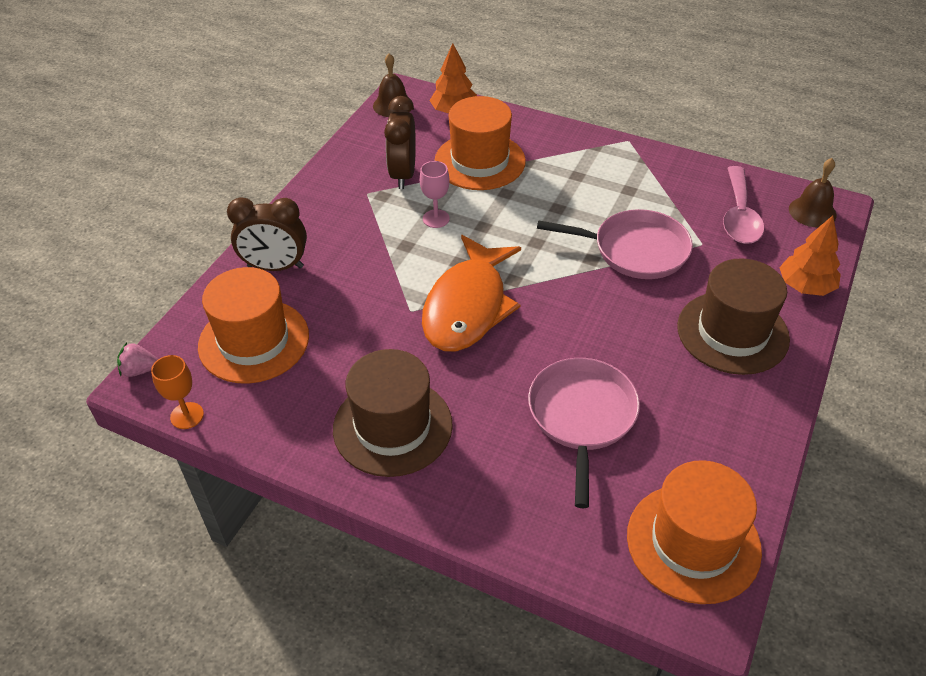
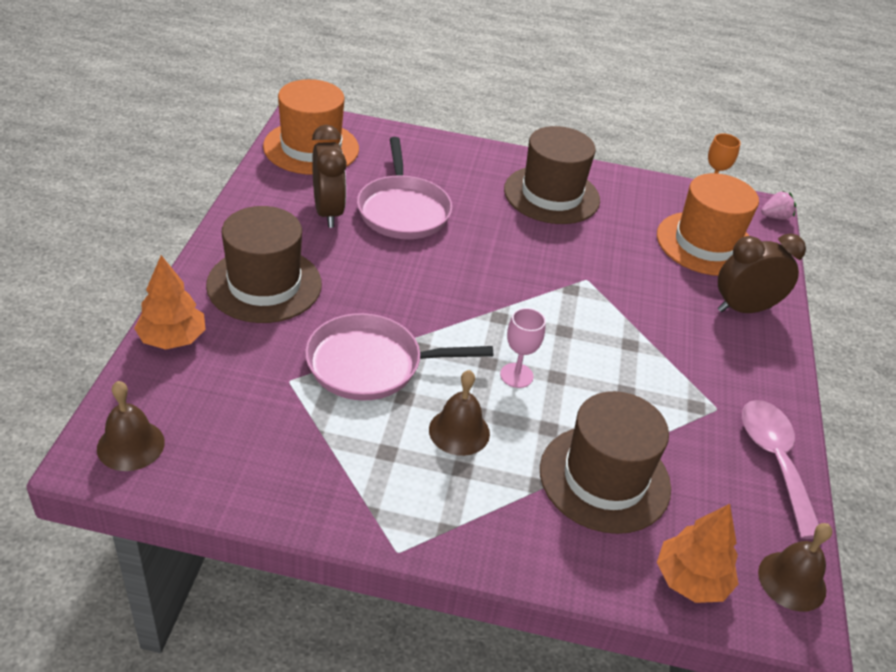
camera: 160 degrees right, 5 degrees down
(403, 174) = (692, 442): brown clock -> brown clock (328, 212)
(436, 219) = (615, 381): pink goblet -> pink goblet (516, 375)
(468, 306) = (534, 287): orange fish -> none
(480, 161) = (604, 478): orange hat -> brown hat
(573, 197) = (459, 431): none -> brown bell
(739, 216) = (236, 426): pink spoon -> pink spoon (774, 460)

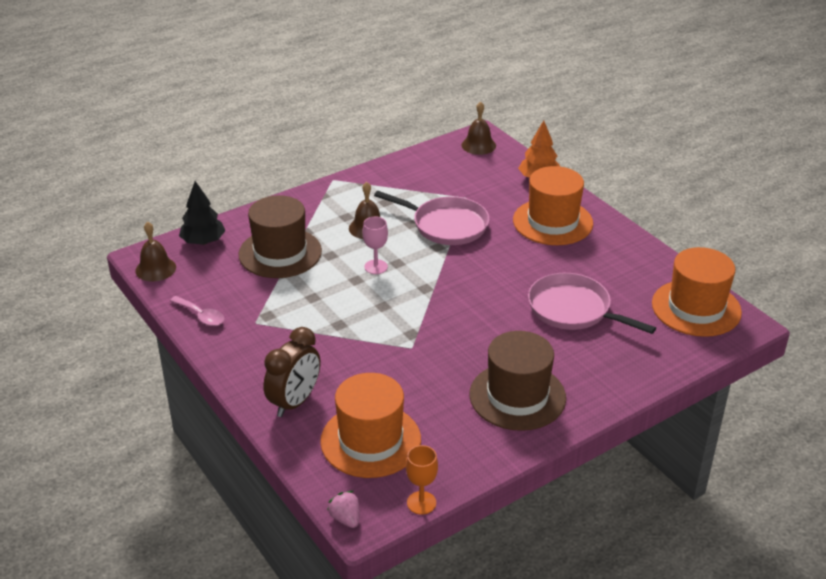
camera: 140 degrees right, 5 degrees down
(264, 284) = (552, 222): brown hat -> orange hat
(328, 212) = (603, 277): brown clock -> none
(370, 364) = (446, 225): pink pan -> pink pan turned 75 degrees clockwise
(691, 580) = (203, 241): orange tree -> black tree
(774, 460) = (201, 316): pink spoon -> pink spoon, size x0.62
(775, 217) = (346, 518): pink strawberry -> pink strawberry turned 120 degrees clockwise

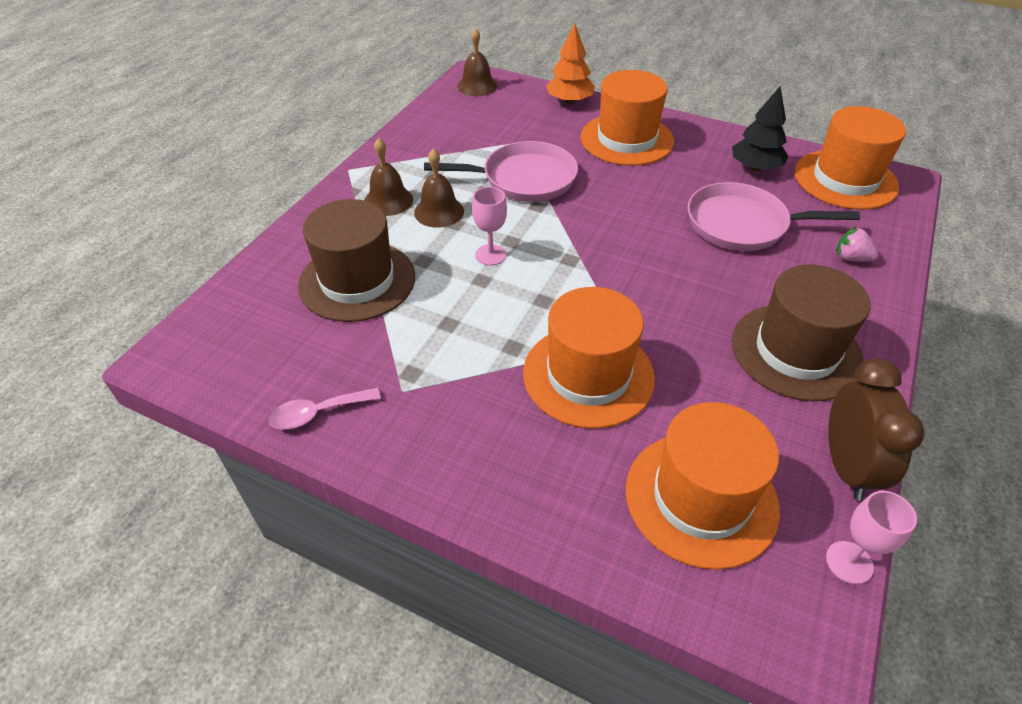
camera: 30 degrees left, 10 degrees up
(155, 269) = (196, 369): brown bell -> brown bell (388, 200)
(201, 316) = (318, 413): pink spoon -> pink spoon turned 150 degrees clockwise
(203, 241) = (239, 303): black tree -> black tree (755, 167)
(295, 402) = (555, 488): brown clock -> brown clock (846, 466)
(346, 518) = (788, 648): pink strawberry -> pink strawberry (851, 258)
(369, 357) = (588, 375): none -> orange hat
(421, 503) = (849, 562): orange goblet -> pink goblet

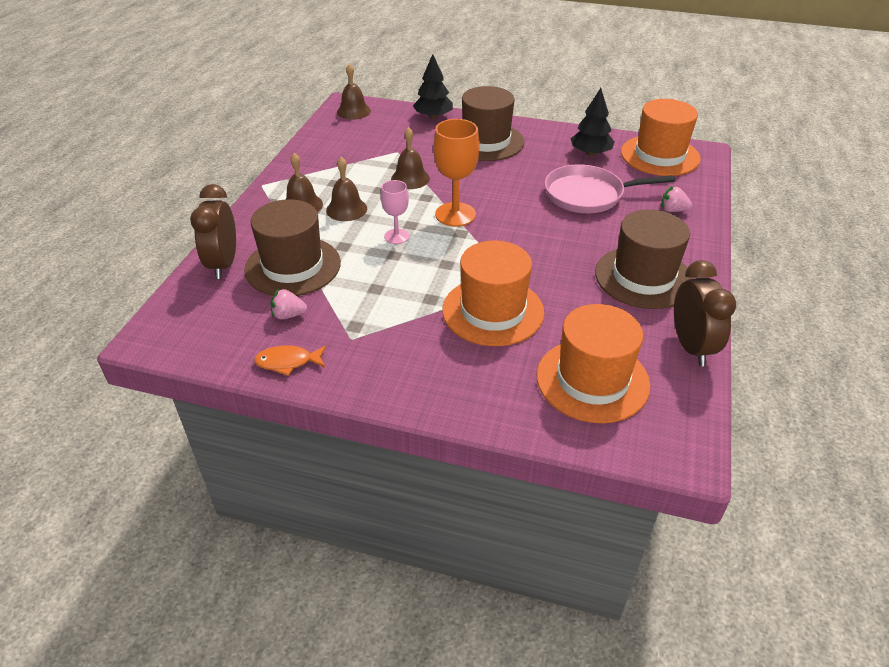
camera: 10 degrees left, 5 degrees down
(278, 268) = (223, 264): none -> brown clock
(318, 413) = (288, 362): pink spoon -> orange fish
(335, 347) = (288, 315): none -> pink strawberry
(524, 179) = (410, 178): pink pan -> brown bell
(569, 101) = (433, 117): orange tree -> black tree
(569, 233) = (455, 214): none -> orange goblet
(626, 139) = (486, 142): orange hat -> brown hat
(849, 562) = (702, 405): pink goblet -> none

